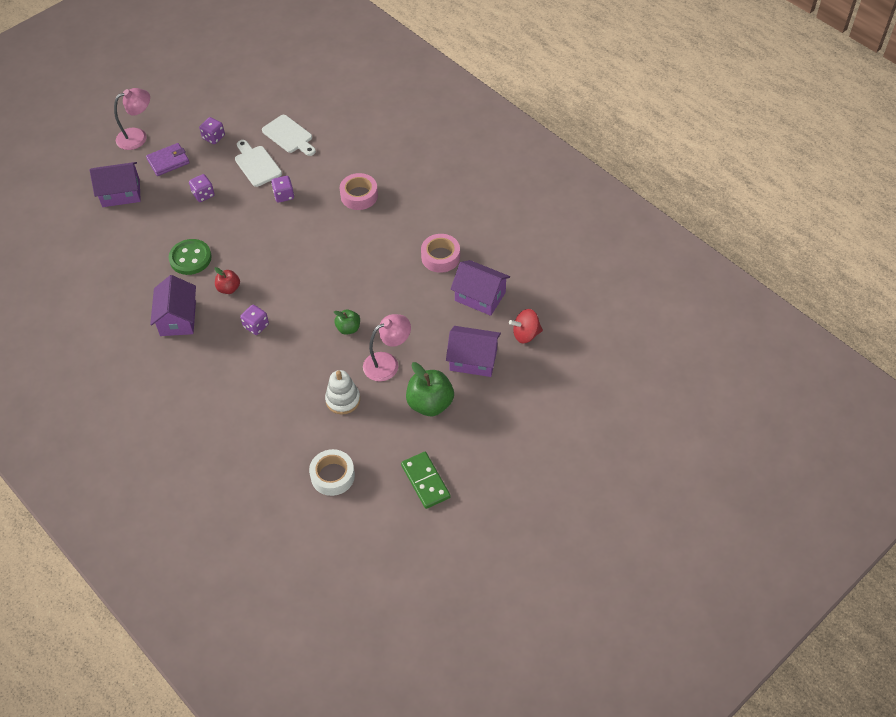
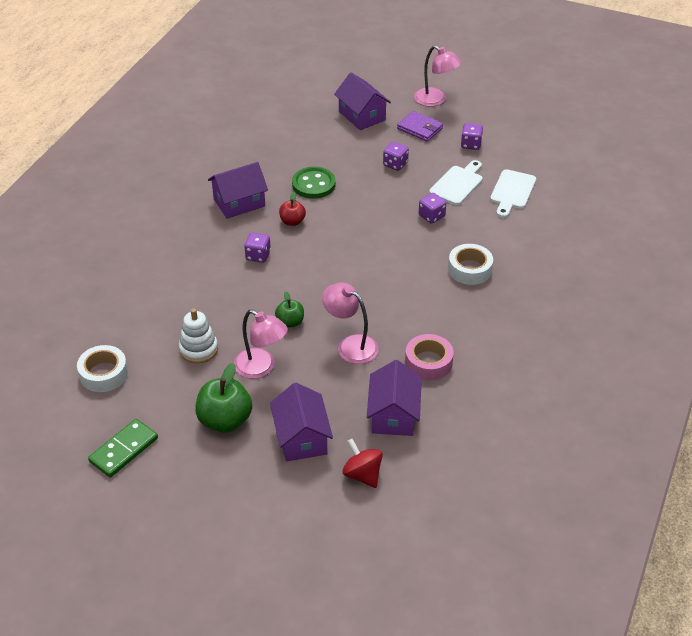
camera: 65 degrees right, 10 degrees down
(359, 195) = (470, 269): pink tape -> white tape
(396, 298) = (350, 345): none -> pink lamp

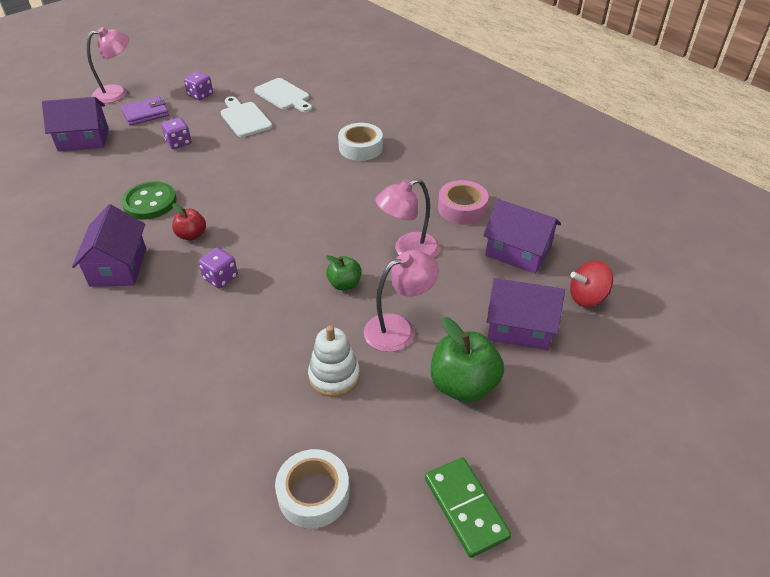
camera: 65 degrees left, 0 degrees up
(431, 216) = (272, 145): purple dice -> none

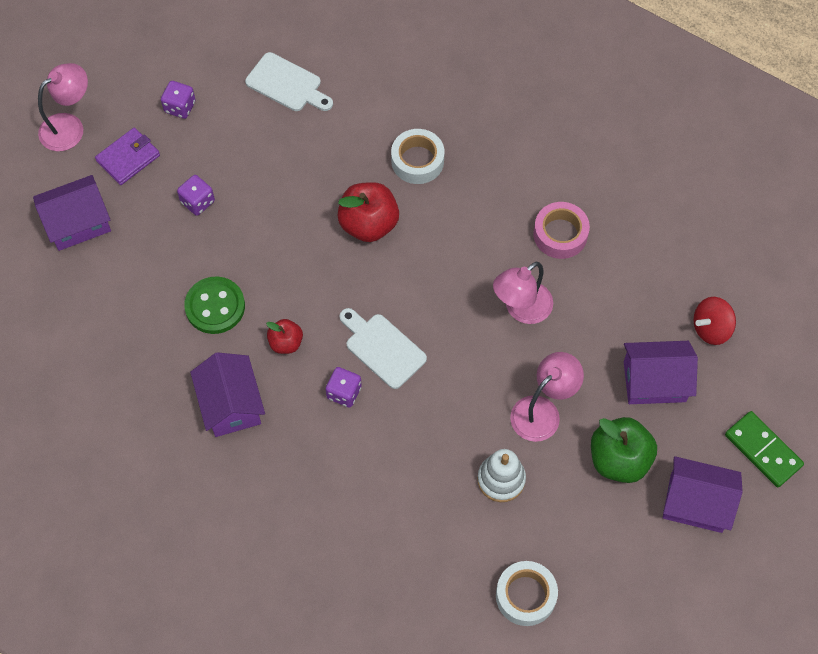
camera: 15 degrees left, 20 degrees up
(244, 118) = (257, 139): white cutting board -> white cutting board (382, 348)
(303, 176) = (368, 224): none -> red apple
(344, 284) = (472, 370): green apple -> none
(466, 508) = (650, 575): green domino -> green domino (763, 450)
(518, 252) = (632, 284): purple house -> purple house (696, 503)

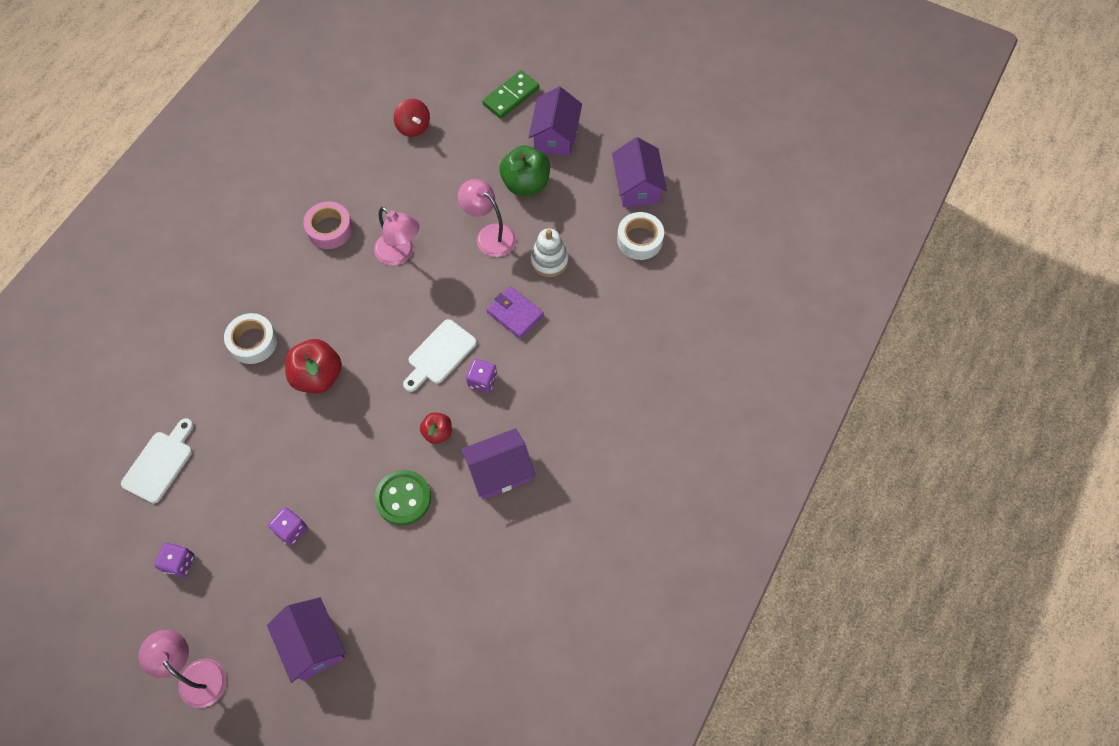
camera: 95 degrees left, 0 degrees up
(128, 158) = (238, 606): purple wallet -> purple wallet (515, 314)
(654, 381) = (460, 162): purple house -> purple house (637, 186)

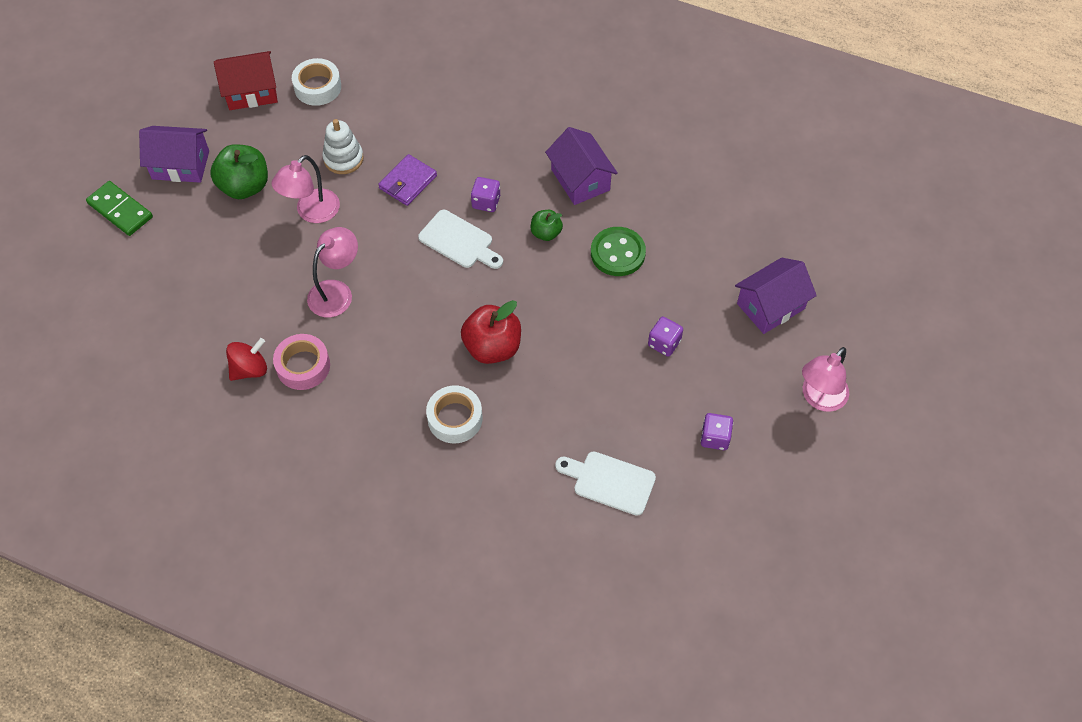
camera: 95 degrees left, 5 degrees down
(413, 127) = (158, 301): red spinning top -> red spinning top (250, 369)
(437, 433) = (546, 233): red apple -> green apple
(637, 186) = (251, 92): purple house -> red house

